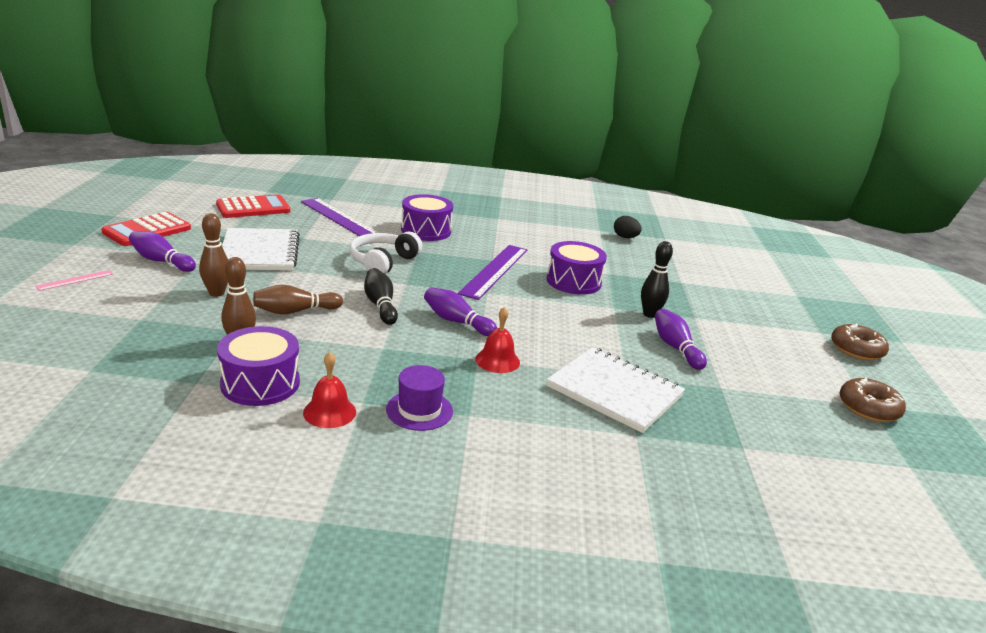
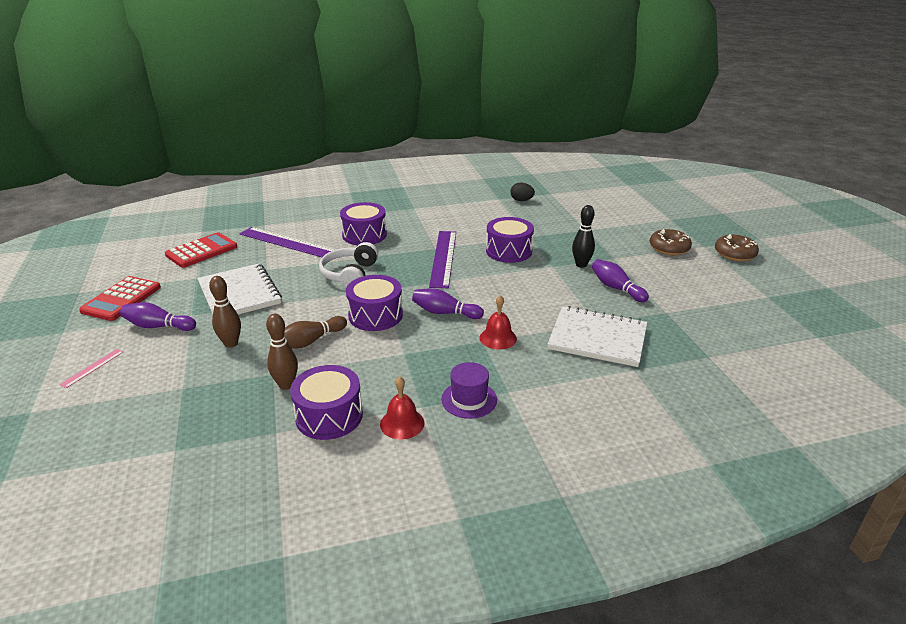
camera: 15 degrees left, 5 degrees up
(380, 305) = (375, 315): black bowling pin -> purple drum
(868, 408) = (768, 299): brown donut -> brown donut (669, 248)

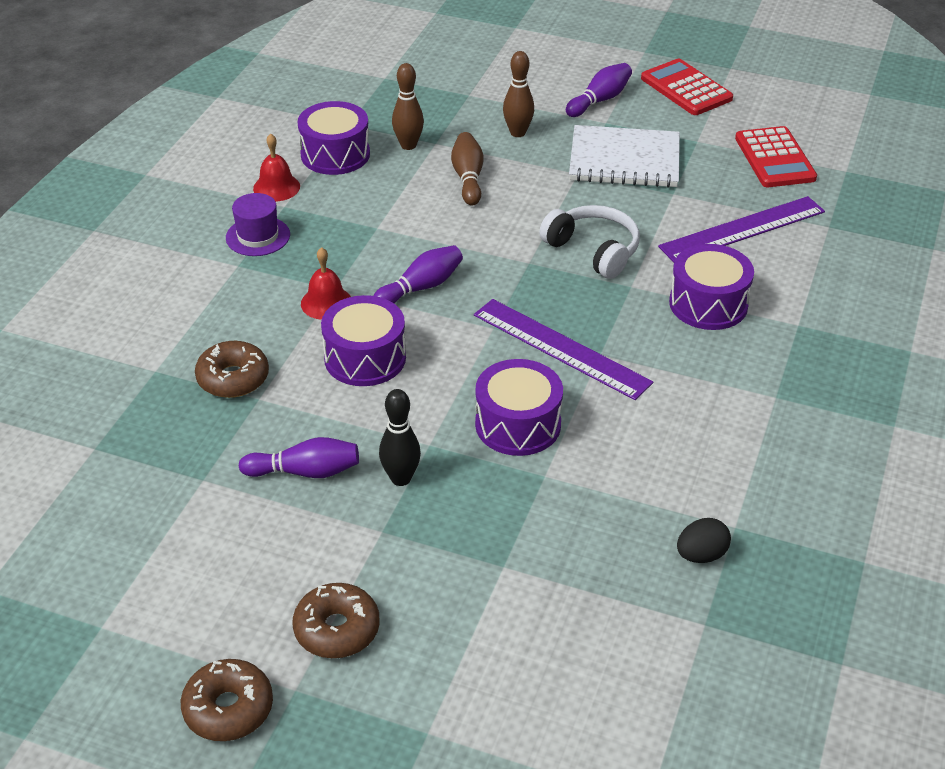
camera: 125 degrees right, 10 degrees up
(92, 368) = (556, 58): pink ruler -> none
(375, 315) = (472, 236): purple drum -> purple drum (365, 358)
(597, 338) = (233, 378): white notebook -> brown donut

